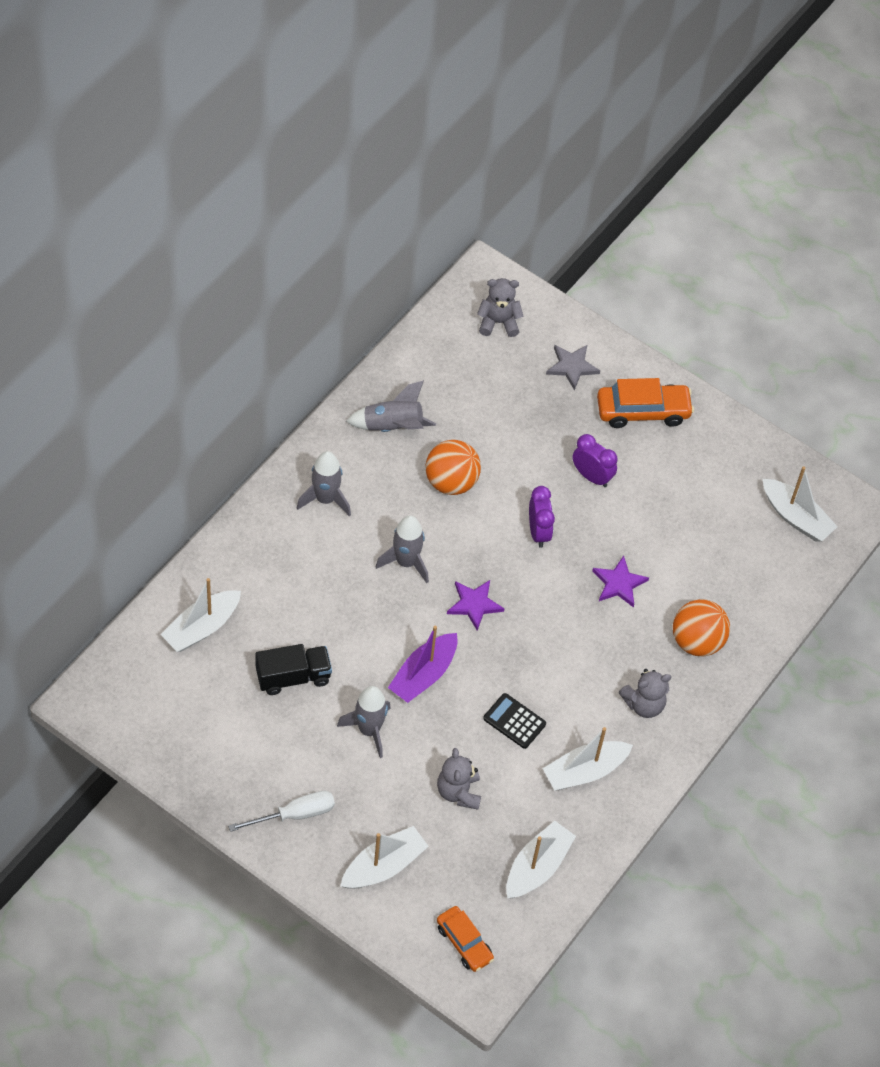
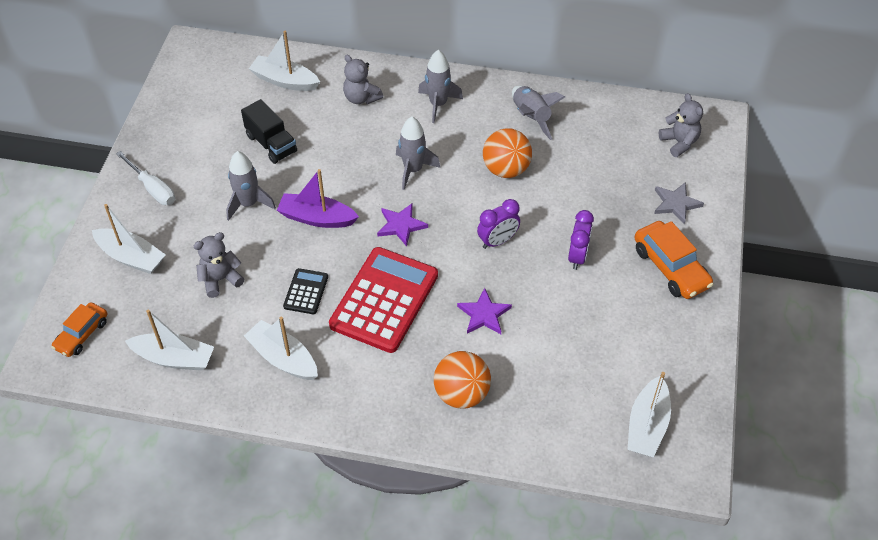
camera: 70 degrees right, 5 degrees down
(560, 658) = (384, 300): none -> red calculator
(644, 704) = (373, 377): grey teddy bear -> grey teddy bear (361, 98)

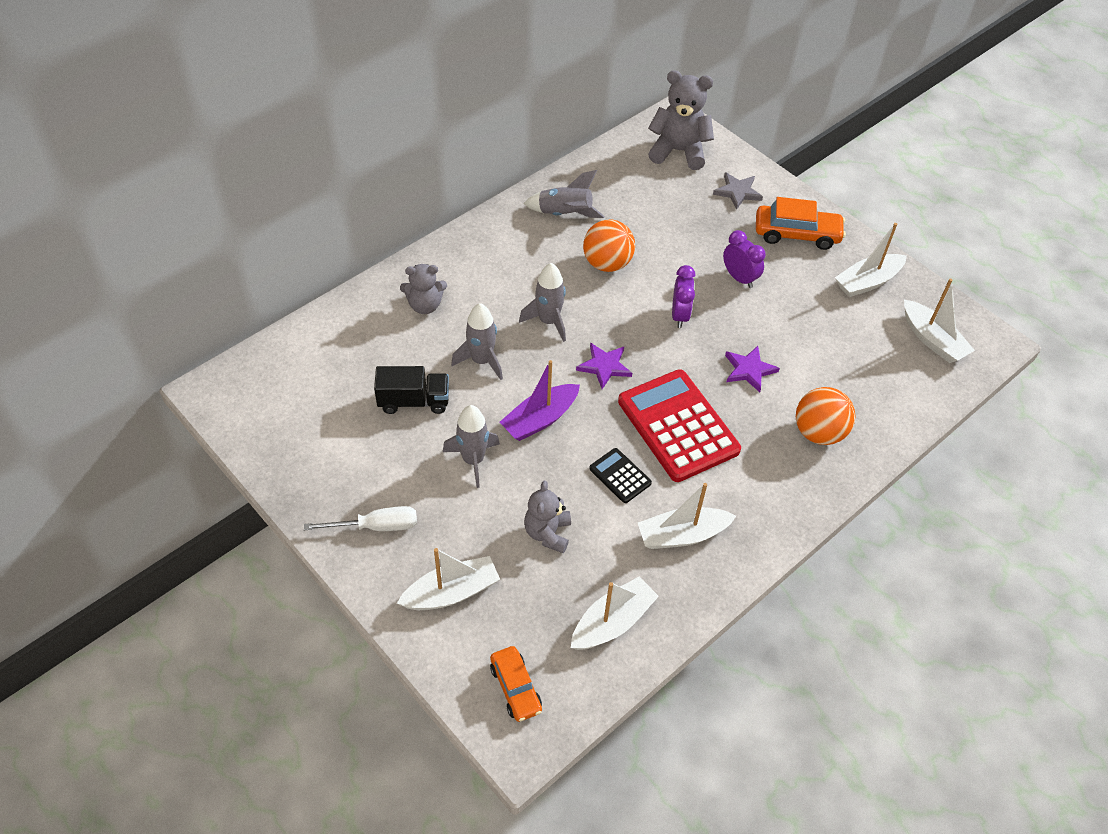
camera: 55 degrees left, 0 degrees up
(285, 81) = (342, 346): white boat -> white boat (867, 282)
(438, 104) = (488, 260): grey rocket -> grey rocket (481, 361)
(679, 142) = (678, 151): grey teddy bear -> grey teddy bear, size x1.58

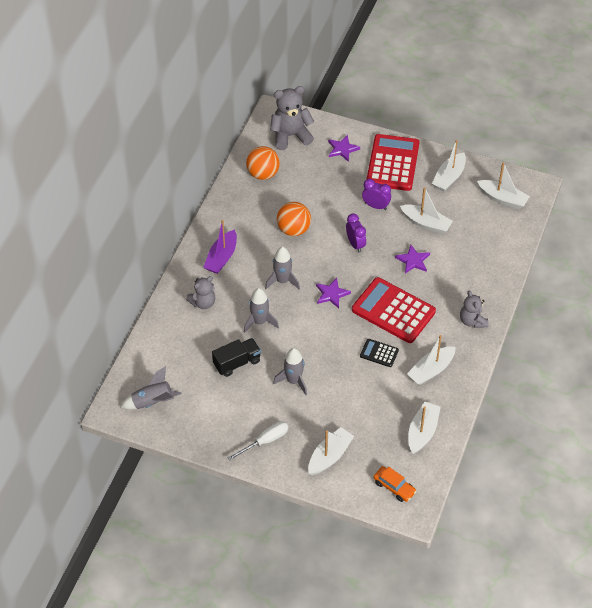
camera: 25 degrees left, 0 degrees up
(540, 419) = (315, 341): purple boat -> purple boat (221, 258)
(547, 533) = (360, 402): grey teddy bear -> grey teddy bear (472, 321)
(565, 214) = (248, 208): grey rocket -> grey rocket (152, 402)
(737, 192) = (342, 149): grey star -> purple star
(797, 234) = (392, 163): orange car -> red calculator
(798, 328) = (426, 223): none -> white boat
(818, 432) = (470, 281): orange ball -> orange ball (263, 174)

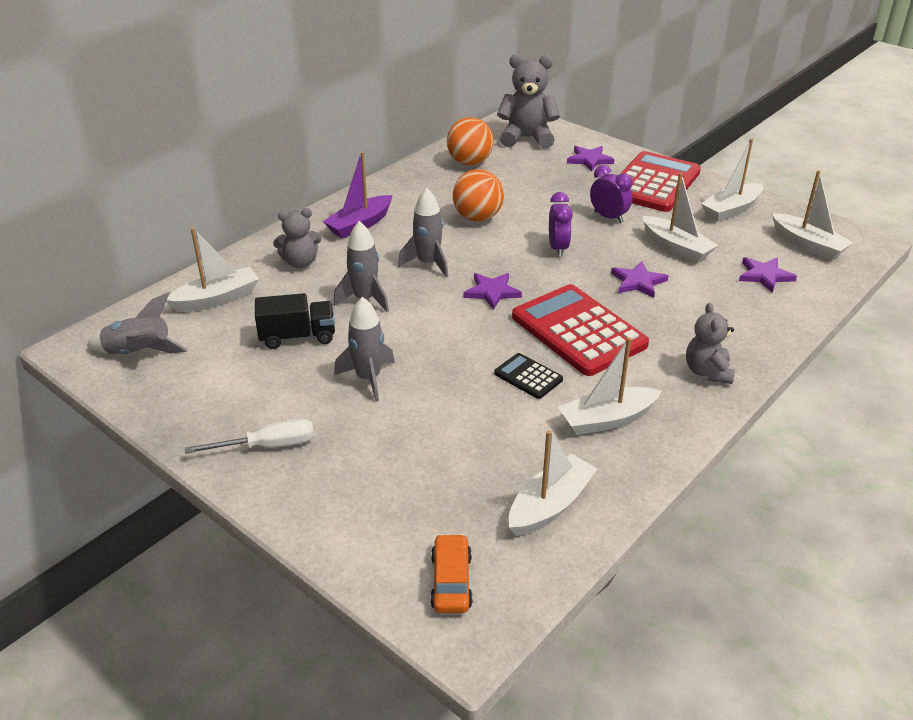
camera: 20 degrees right, 15 degrees down
(329, 456) = (361, 497): white boat -> white boat (217, 299)
(394, 487) = (451, 581): orange car -> orange car turned 150 degrees counterclockwise
(484, 234) = (764, 276): none -> purple star

